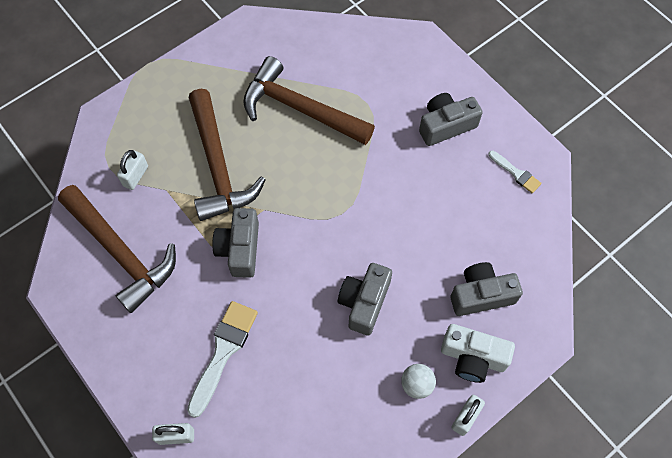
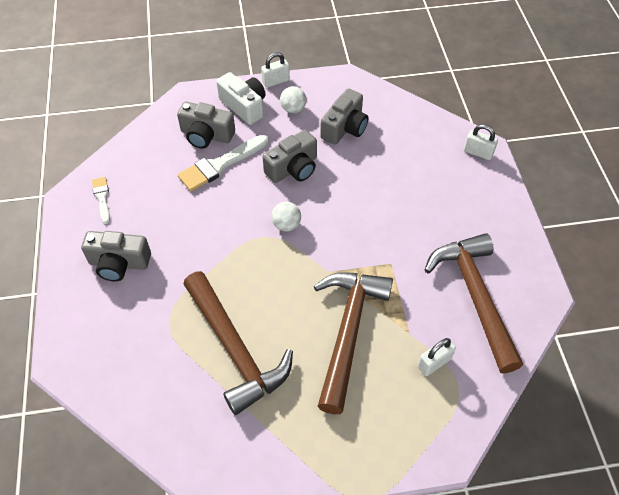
camera: 150 degrees left, 10 degrees down
(223, 352) = (419, 185): white brush -> white brush (220, 165)
(240, 249) = (367, 250): grey camera -> grey camera (345, 128)
(329, 235) = (286, 225): none -> white ball

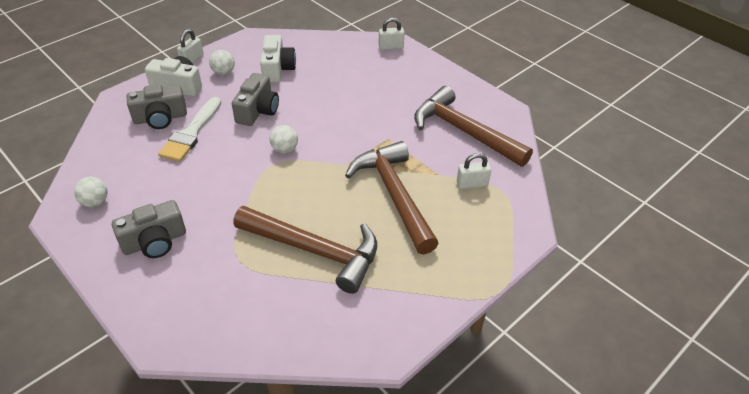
camera: 35 degrees left, 10 degrees down
(102, 198) = (95, 202): white brush -> white ball
(345, 128) = (277, 69): grey camera -> white camera
(434, 363) = (472, 184): white padlock -> white padlock turned 60 degrees clockwise

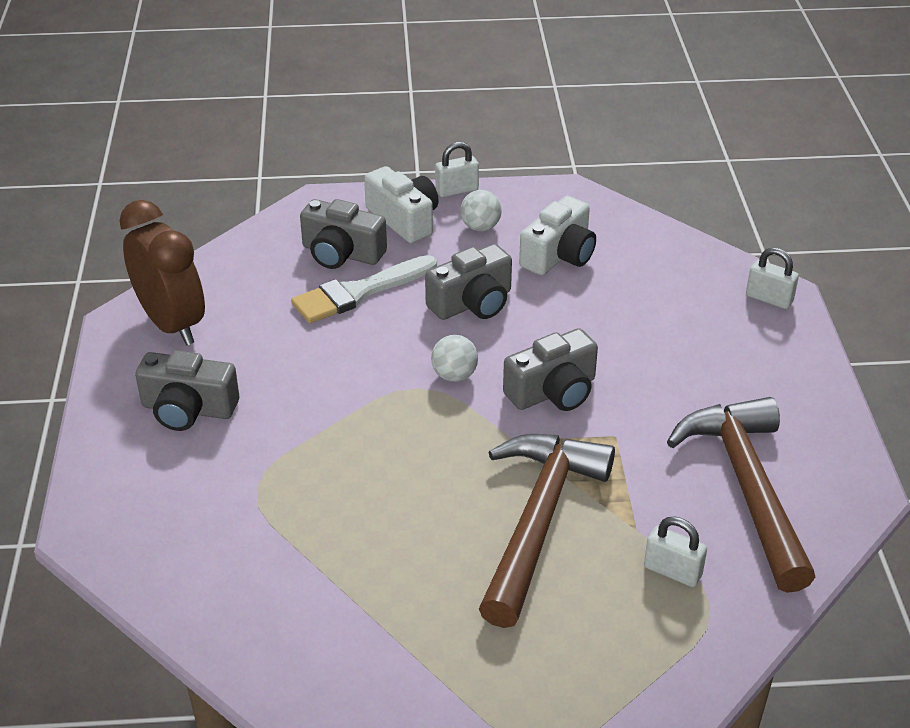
camera: 40 degrees right, 5 degrees down
(95, 202) = (172, 324): white ball -> brown clock
(315, 250) = (357, 532): brown hammer -> none
(340, 133) = (553, 391): none -> grey camera

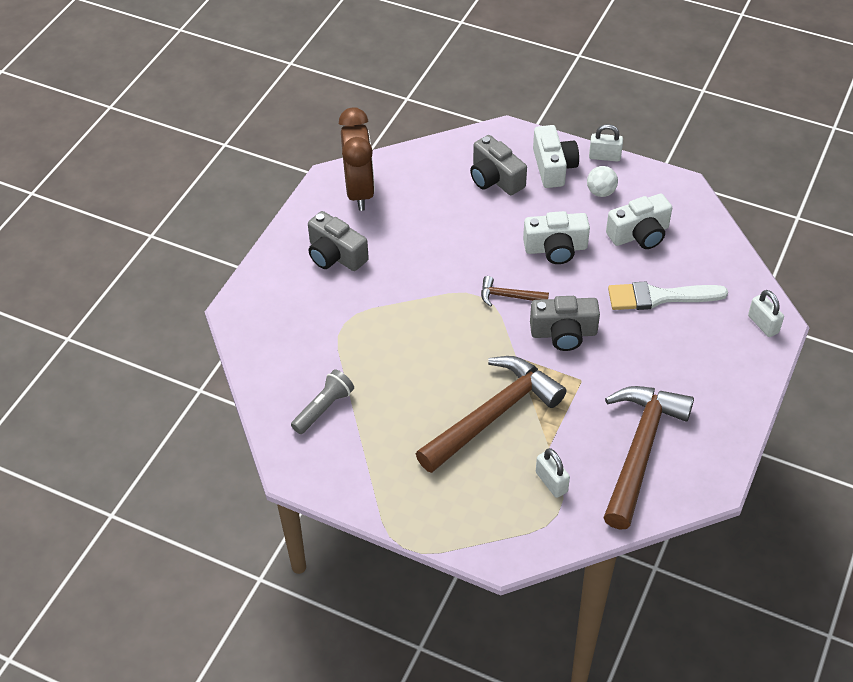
camera: 30 degrees right, 10 degrees up
(301, 607) = (323, 408): none -> grey flashlight
(359, 292) = (488, 212): white brush -> white brush (659, 297)
(454, 375) = (508, 296): white ball -> brown hammer
(472, 303) = (555, 248): grey camera -> white camera

